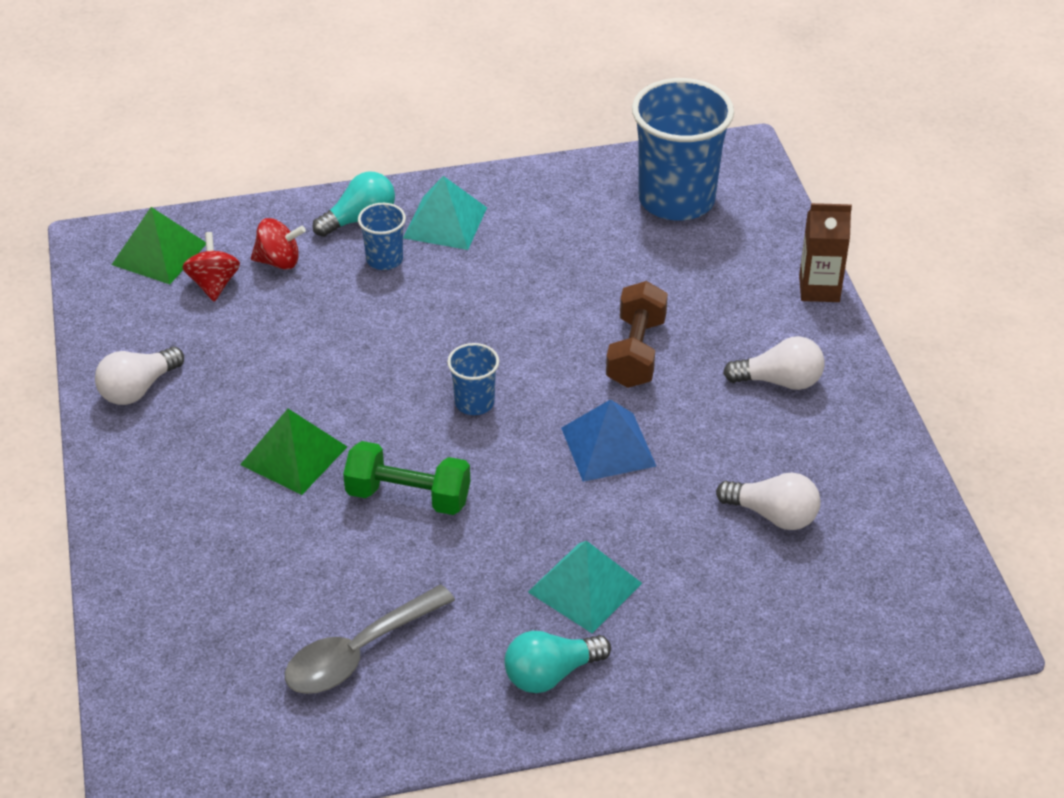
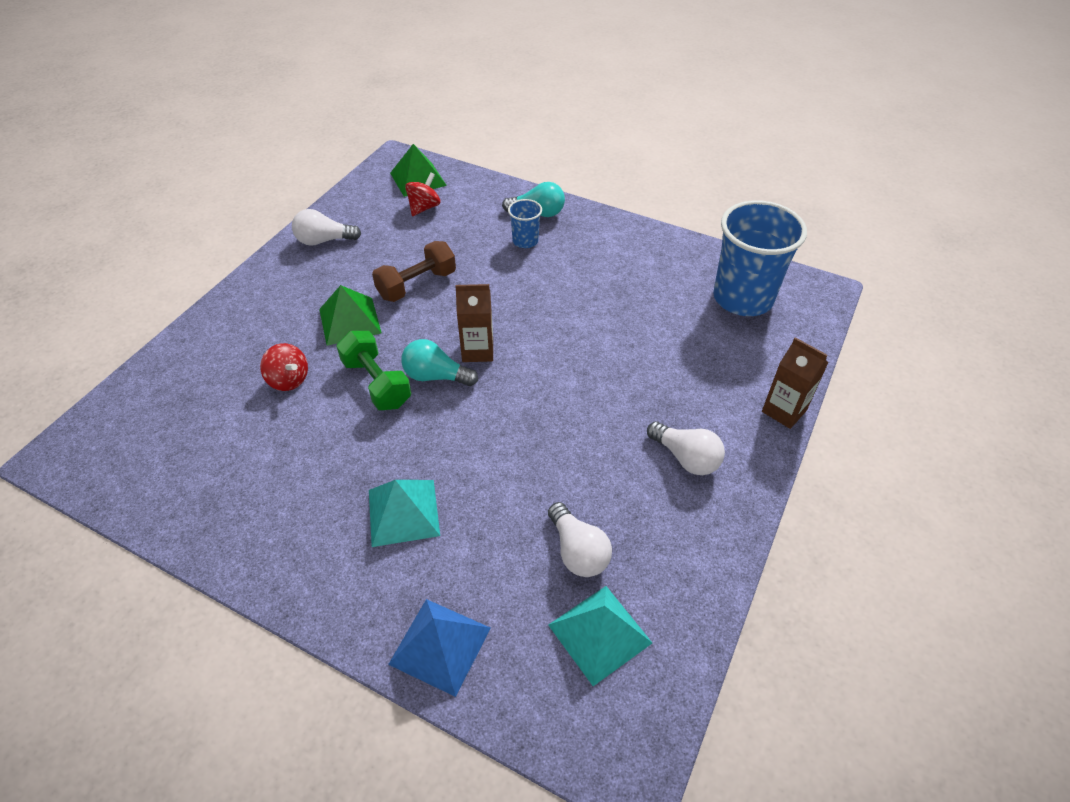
camera: 40 degrees right, 5 degrees up
(279, 261) = (470, 213): red spinning top -> red spinning top (289, 380)
(358, 653) = (239, 459): grey spoon -> none
(445, 222) = (583, 238): turquoise pyramid -> turquoise pyramid (600, 633)
(474, 402) = (477, 350): blue cup -> brown carton
(550, 674) = (317, 556): turquoise light bulb -> turquoise light bulb (436, 376)
(608, 446) = (523, 428): blue pyramid -> blue pyramid (440, 645)
(636, 352) = (609, 379): brown dumbbell -> brown dumbbell (417, 285)

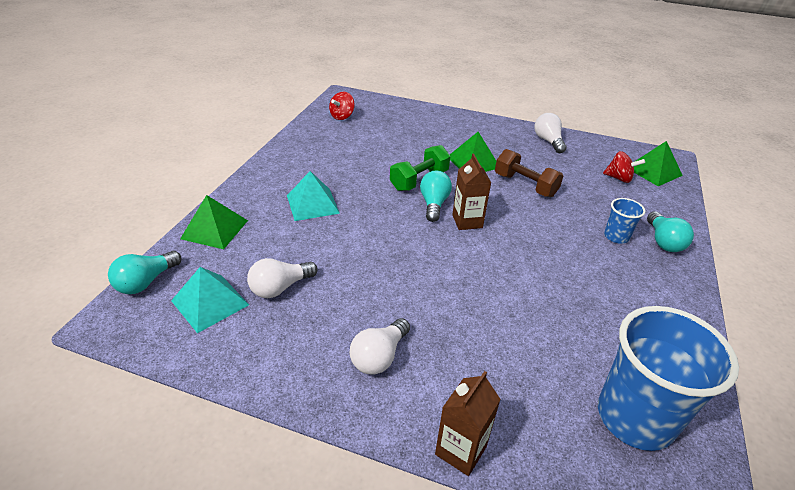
camera: 80 degrees right, 10 degrees down
(289, 380) = (412, 148): red spinning top -> red spinning top (342, 116)
(440, 645) = (214, 229): blue pyramid -> green pyramid
(552, 730) = (146, 282): none -> turquoise light bulb

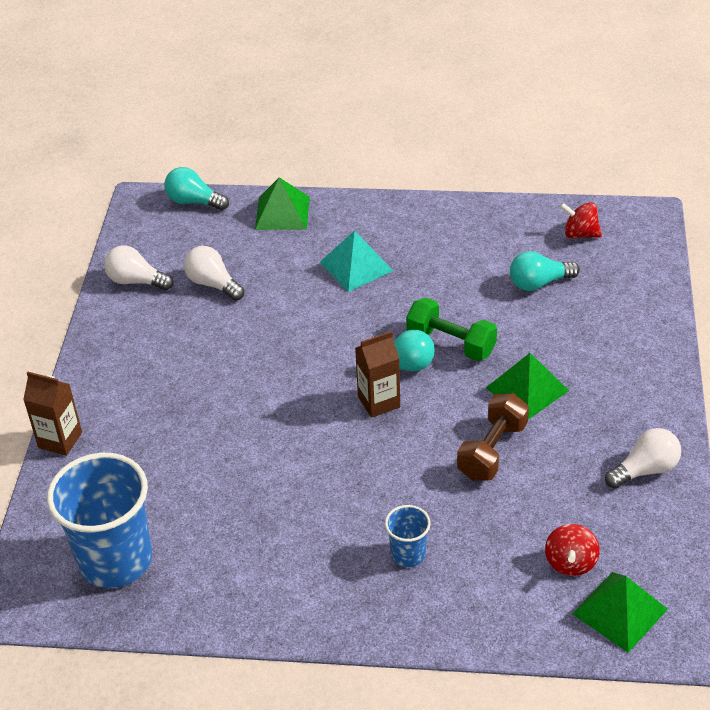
camera: 80 degrees right, 5 degrees up
(210, 303) = (180, 248): turquoise pyramid -> none
(379, 357) = (145, 371): white light bulb -> white light bulb (136, 281)
(663, 241) = (417, 608): turquoise light bulb -> turquoise light bulb (539, 283)

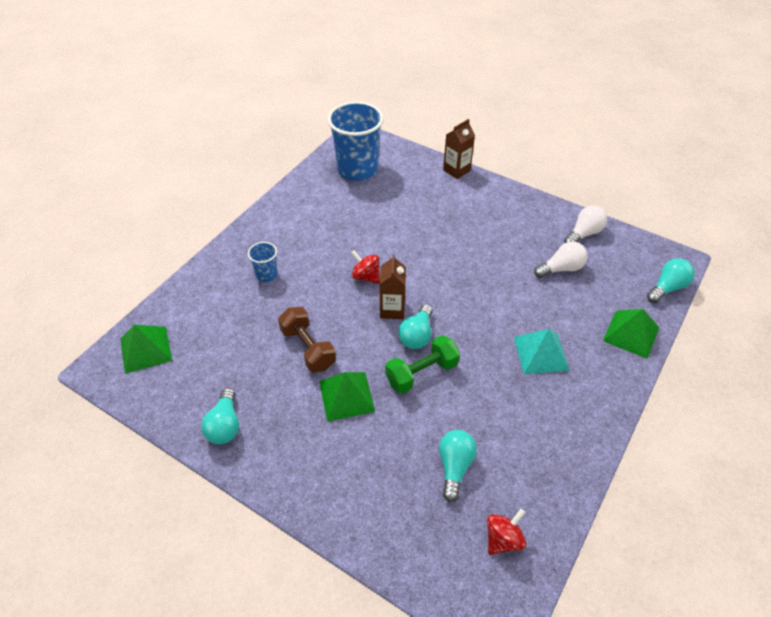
camera: 115 degrees right, 5 degrees up
(570, 562) = (196, 344): red spinning top -> red spinning top (366, 276)
(645, 470) = (225, 425): white light bulb -> turquoise light bulb

